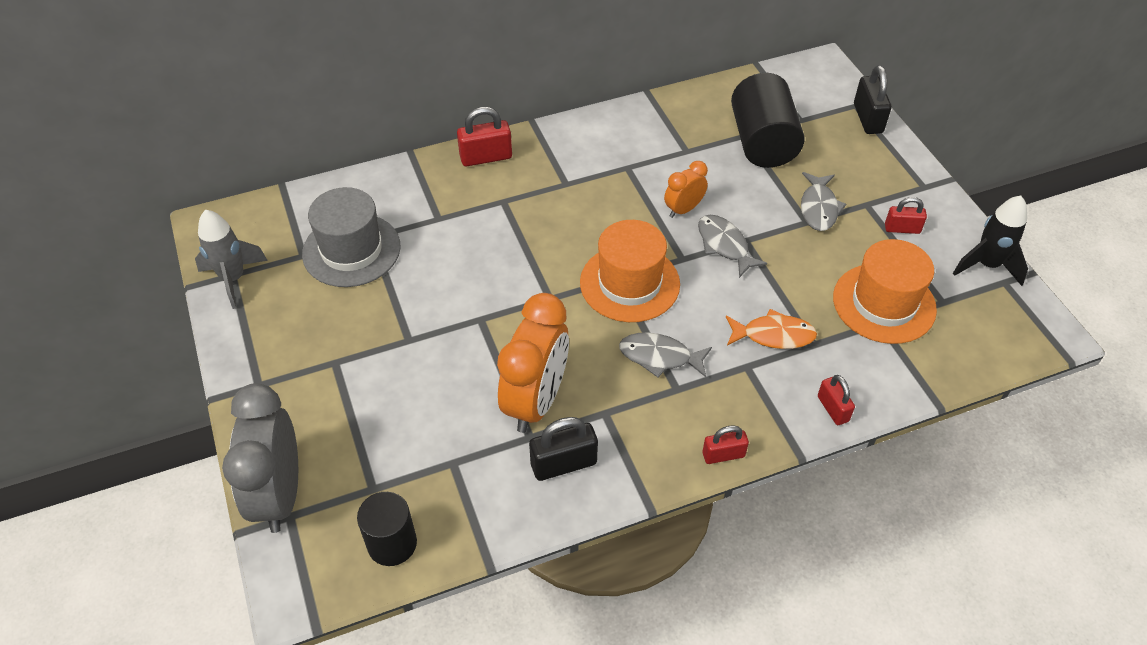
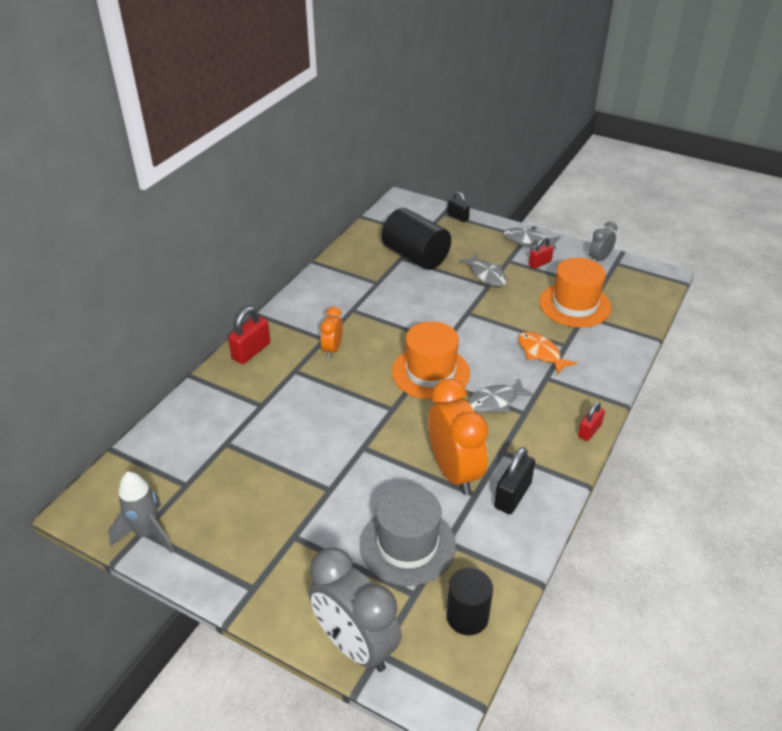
camera: 40 degrees left, 10 degrees down
(351, 250) = (220, 460): grey hat -> grey hat (407, 545)
(683, 209) = (413, 315): orange clock -> orange clock (332, 349)
(724, 245) = (459, 321): grey fish -> grey fish (528, 241)
(773, 335) = (541, 353): orange fish -> orange fish turned 90 degrees counterclockwise
(832, 409) = (613, 372): red padlock -> none
(867, 118) = (458, 217): black padlock -> black padlock, size x0.65
(987, 265) = (599, 259): black rocket -> grey clock

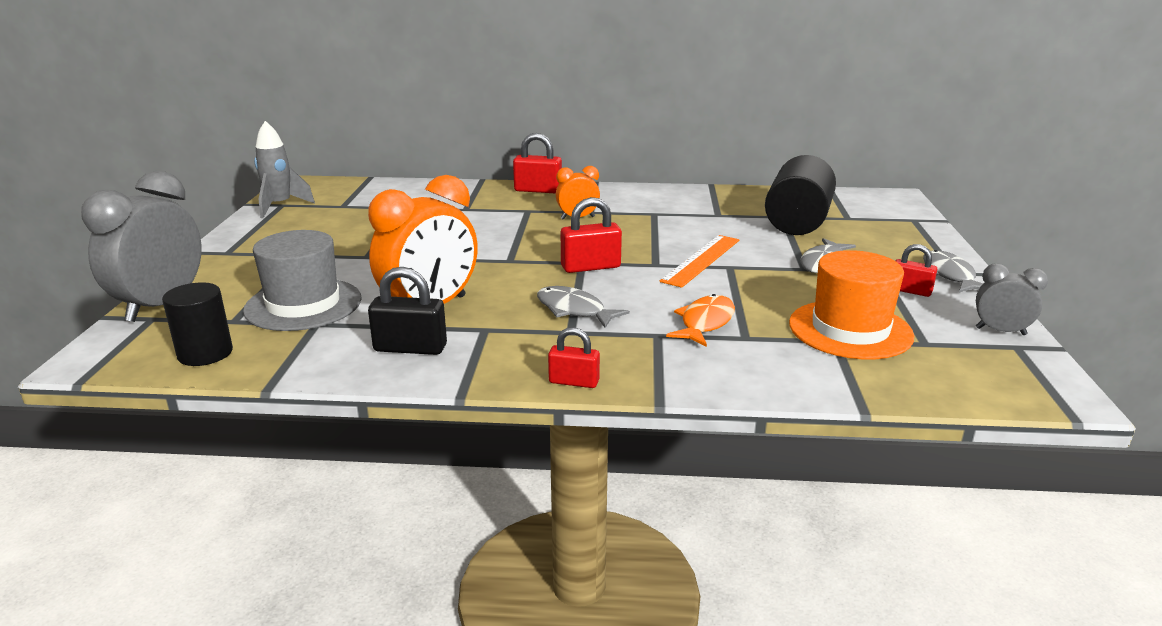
camera: 65 degrees right, 15 degrees down
(430, 372) = (590, 267): orange hat -> red padlock
(450, 320) = (701, 260): none -> orange ruler
(458, 217) = (921, 228): black padlock -> none

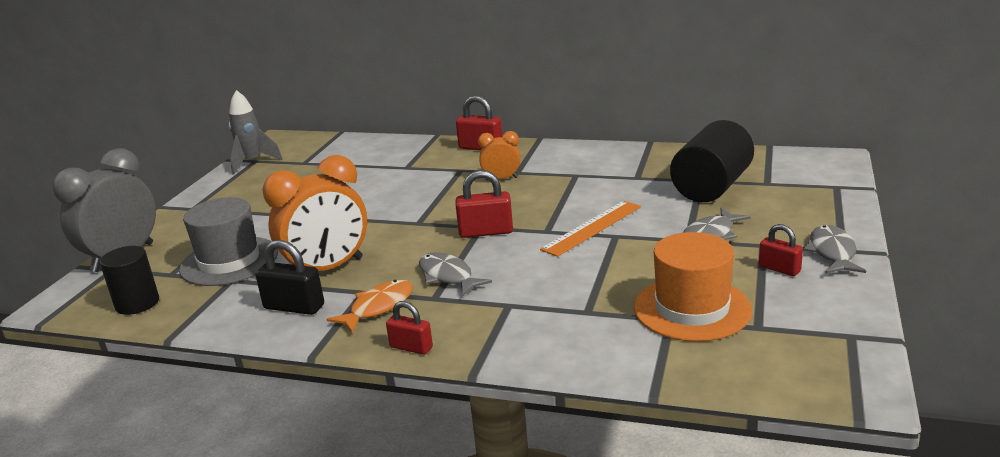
camera: 15 degrees right, 0 degrees up
(705, 323) = (558, 295): orange fish -> orange fish (378, 307)
(1000, 331) = (845, 318): grey clock -> none

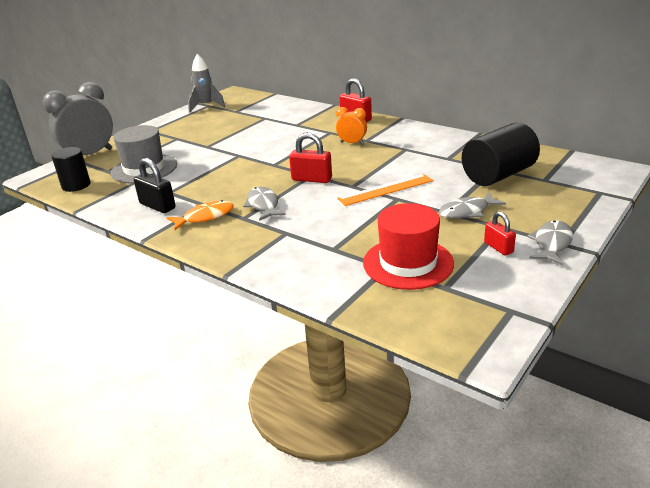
camera: 20 degrees right, 5 degrees up
(327, 269) = (195, 185): orange clock -> none
(411, 347) = (204, 248): red padlock -> none
(692, 308) = (408, 263): orange hat -> red hat

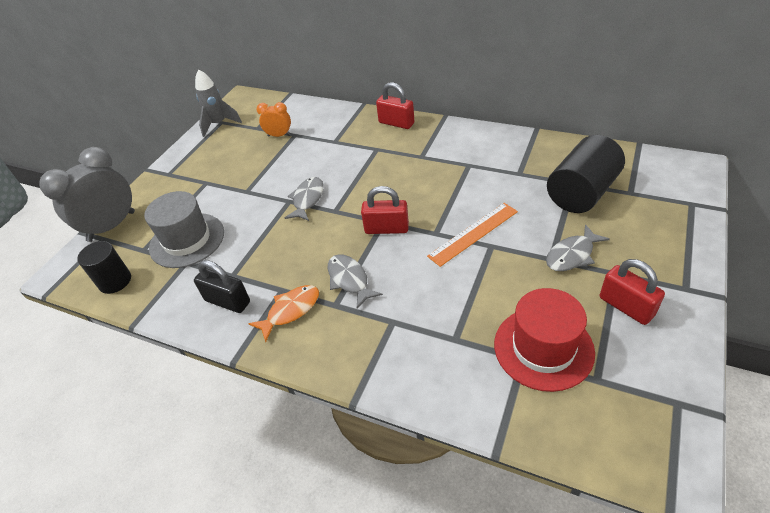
camera: 10 degrees left, 15 degrees up
(352, 143) = (408, 163): orange clock -> orange clock (279, 135)
(498, 247) = (626, 306): red padlock -> red padlock, size x1.54
(551, 243) = (676, 291): grey fish -> grey fish (307, 199)

